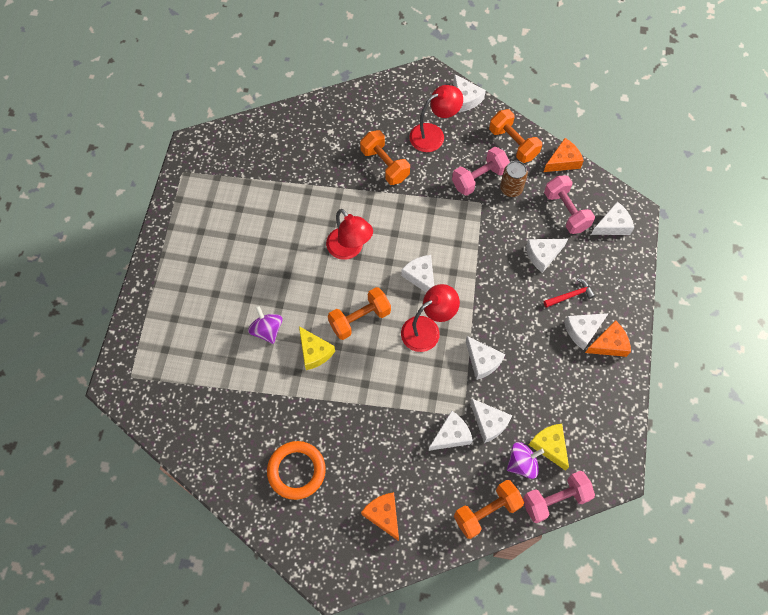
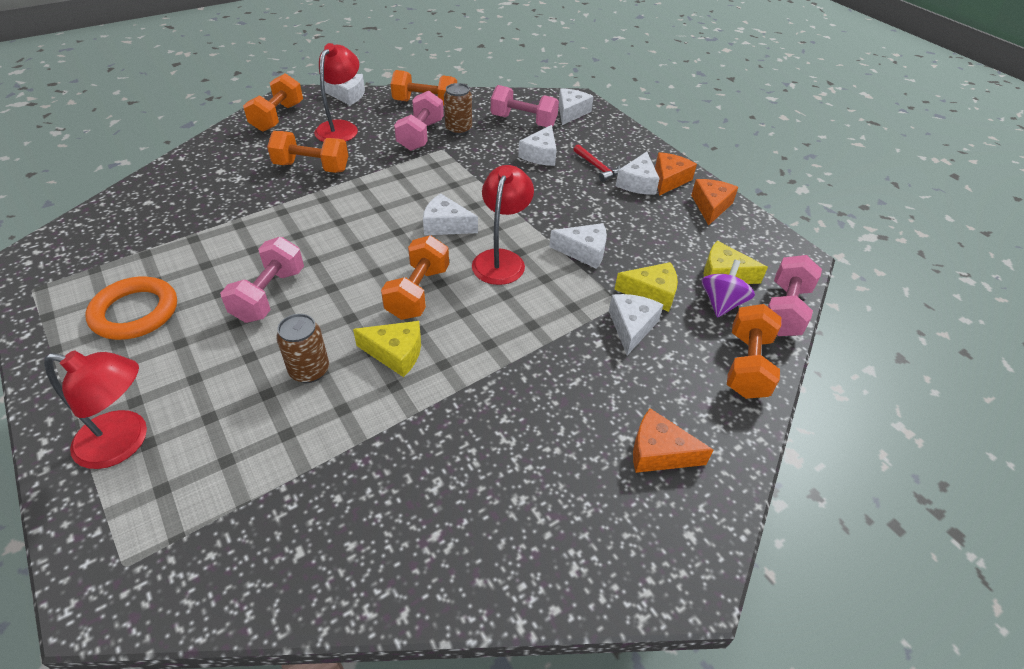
camera: 45 degrees left, 20 degrees down
(267, 330) = (309, 370): purple spinning top -> brown can
(285, 262) = (269, 295): none -> pink dumbbell
(296, 471) = (505, 489): orange ring -> orange ring (135, 312)
(349, 249) = (341, 244): red lamp -> red lamp (125, 442)
(402, 95) = (278, 117): none -> orange dumbbell
(489, 423) = (651, 293): white cheese -> yellow cheese
(563, 161) = (482, 96): orange cheese -> orange cheese (710, 206)
(570, 295) = (597, 167): red hammer -> red hammer turned 120 degrees clockwise

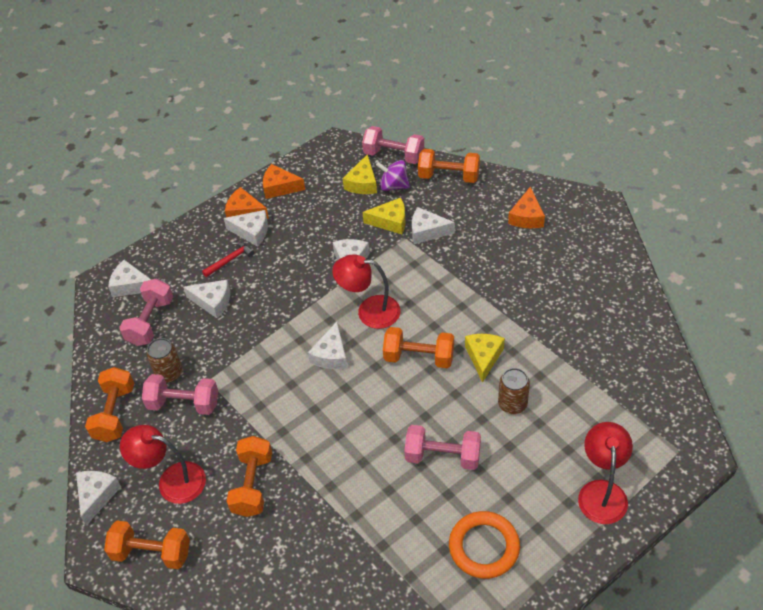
camera: 90 degrees left, 5 degrees up
(651, 293) = (390, 221): yellow cheese -> yellow cheese turned 90 degrees clockwise

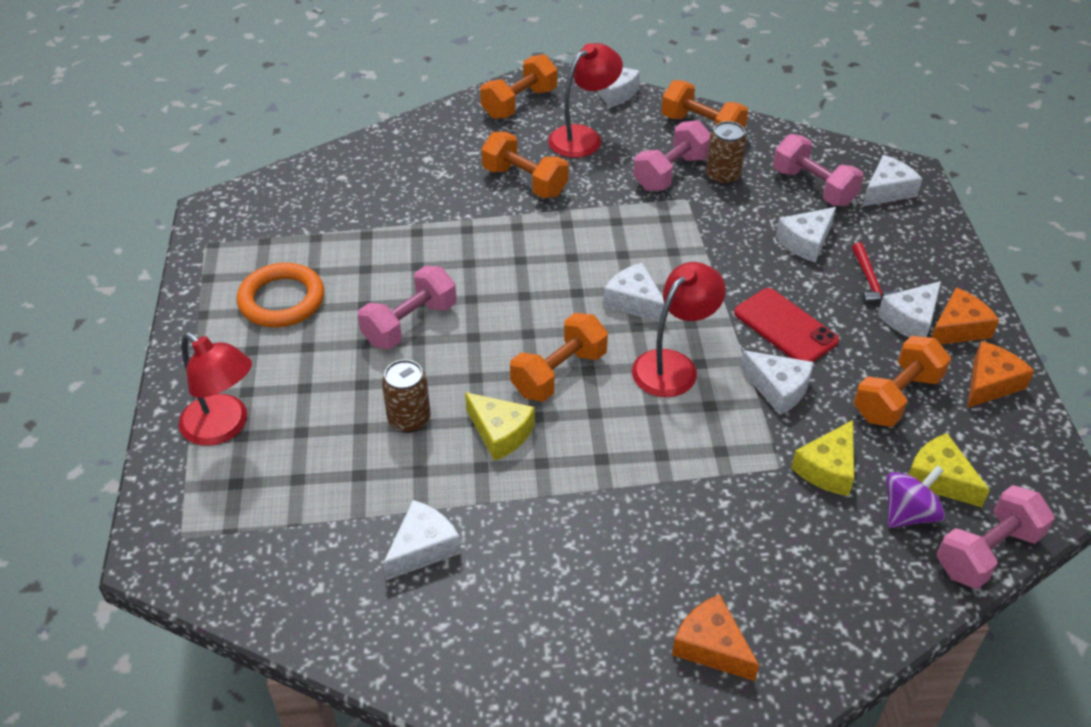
camera: 120 degrees right, 5 degrees down
(299, 279) = (785, 327): none -> red phone
(427, 231) = (775, 499): white cheese -> white cheese (423, 547)
(448, 176) = (885, 597): orange dumbbell -> orange dumbbell (896, 397)

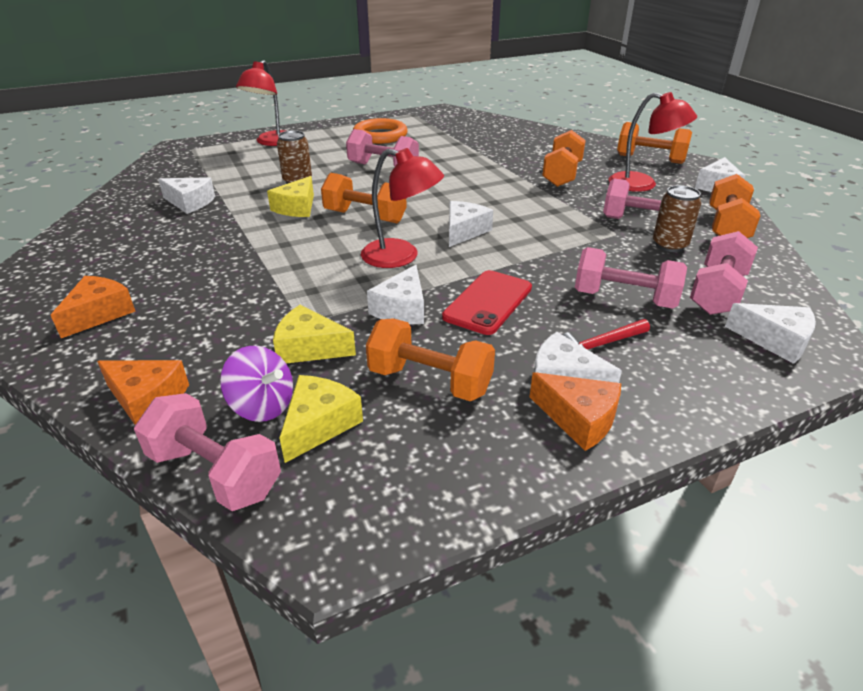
camera: 70 degrees right, 10 degrees down
(806, 242) = (624, 299): white cheese -> pink dumbbell
(990, 383) = (498, 455): orange cheese -> orange cheese (147, 399)

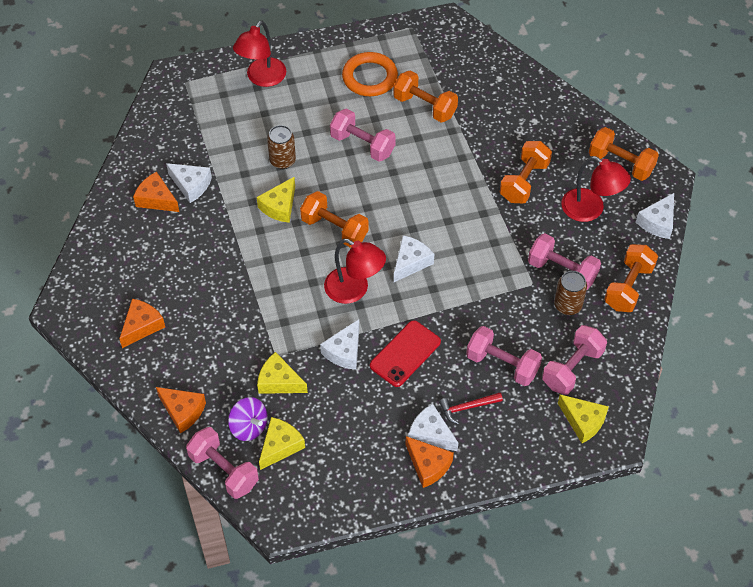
camera: 10 degrees right, 20 degrees up
(145, 214) = (156, 199): none -> orange cheese
(430, 381) = (349, 422): orange dumbbell -> orange dumbbell (425, 106)
(775, 340) = (583, 421): white cheese -> yellow cheese

